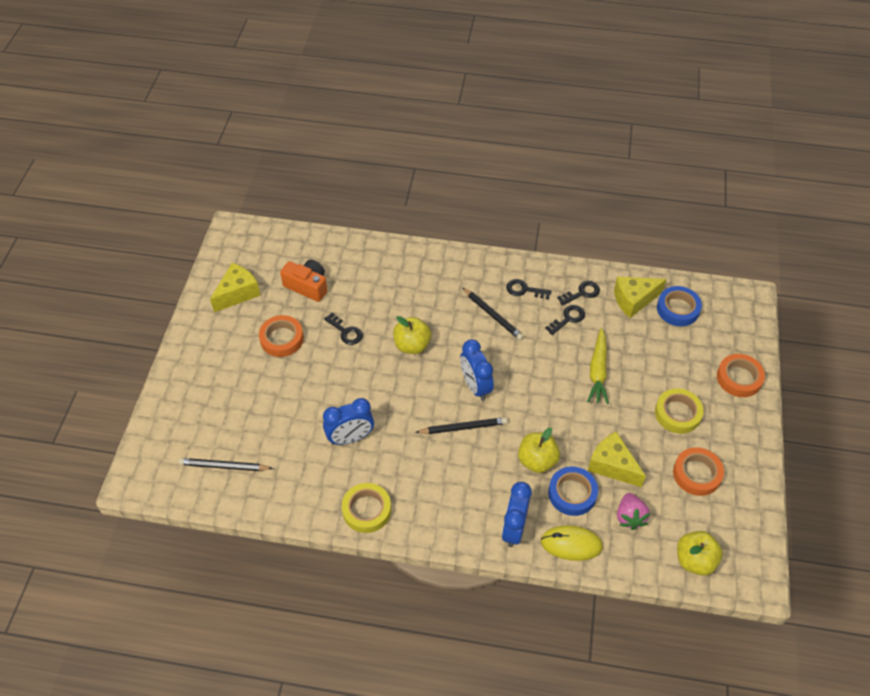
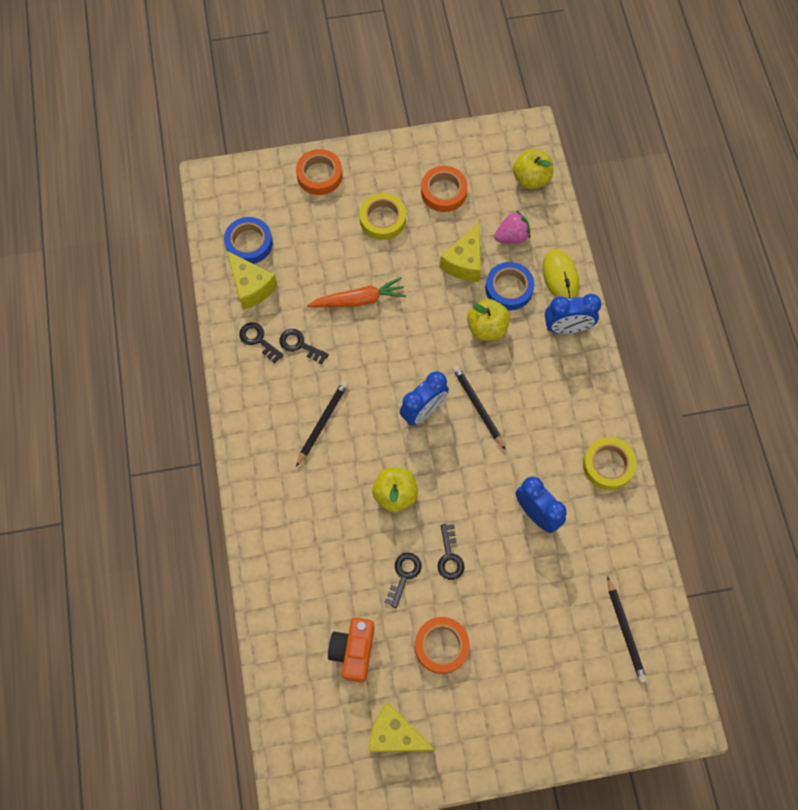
camera: 110 degrees left, 15 degrees up
(524, 290) = (274, 400): black key -> black key (449, 556)
(598, 371) = (359, 300): yellow carrot -> orange carrot

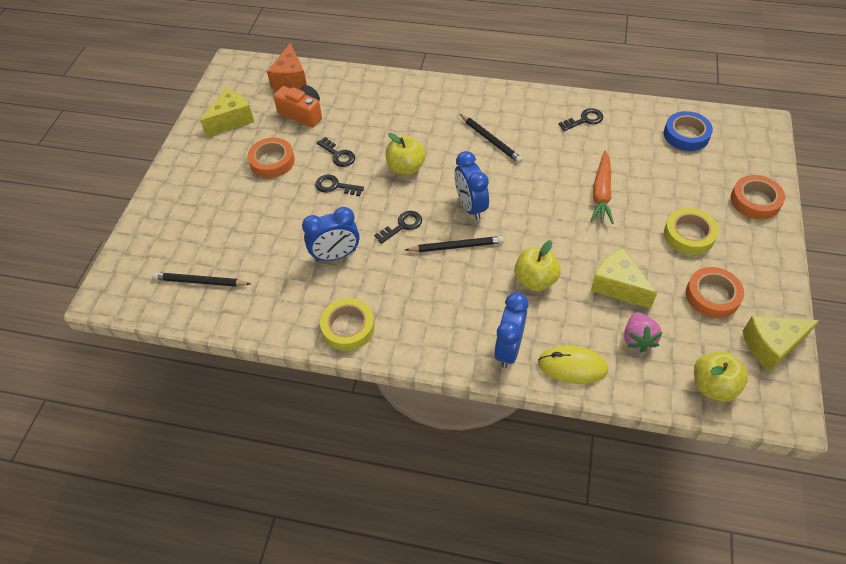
camera: 115 degrees right, 15 degrees down
(251, 287) = (639, 127): yellow cheese -> yellow cheese (771, 346)
(297, 699) = (290, 79): none -> orange cheese
(300, 345) = (569, 144): black key -> black key (402, 226)
(509, 288) = (573, 314): blue tape -> none

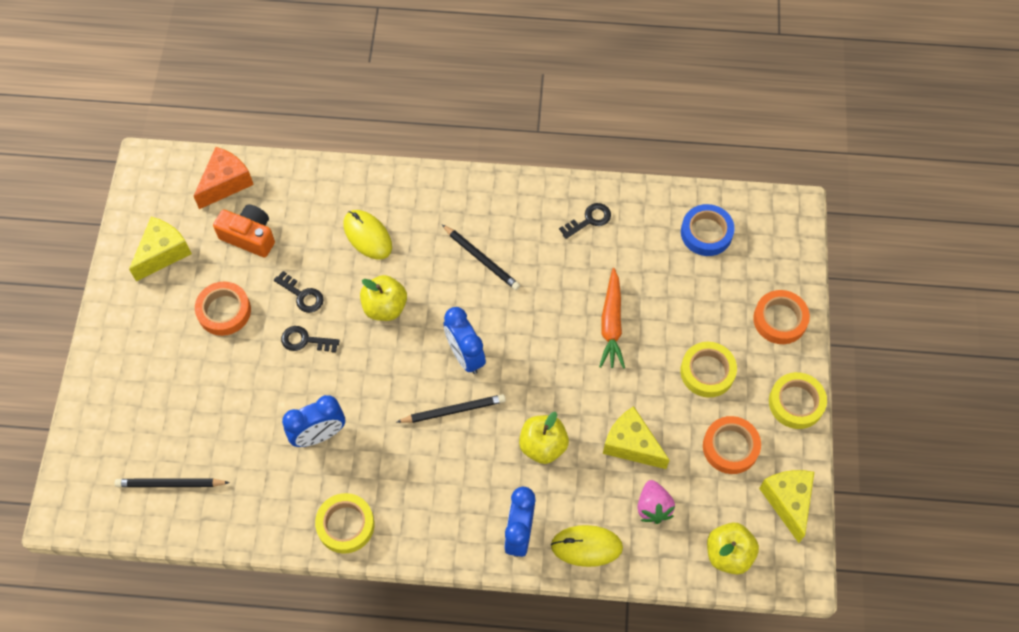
camera: 10 degrees left, 10 degrees up
(290, 79) = (226, 183): orange cheese -> orange cheese turned 135 degrees counterclockwise
(398, 119) = (367, 236): none -> yellow mouse
(402, 226) = (390, 389): black key -> none
(771, 346) = (788, 501): yellow cheese -> yellow cheese turned 105 degrees clockwise
(774, 265) = (796, 403): none -> yellow tape

